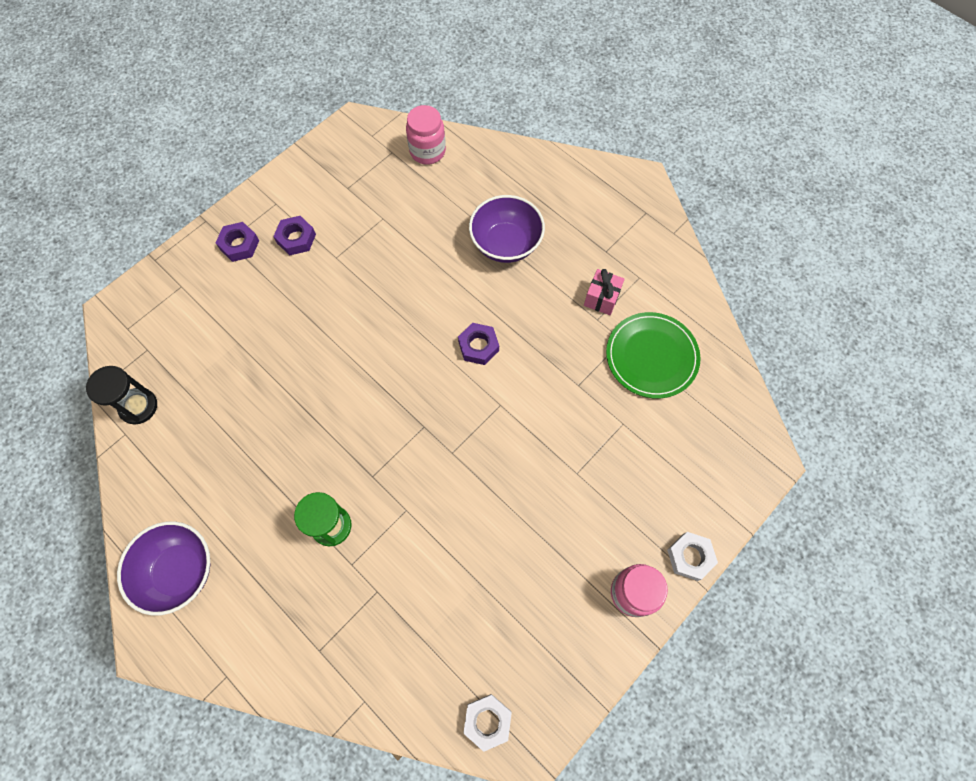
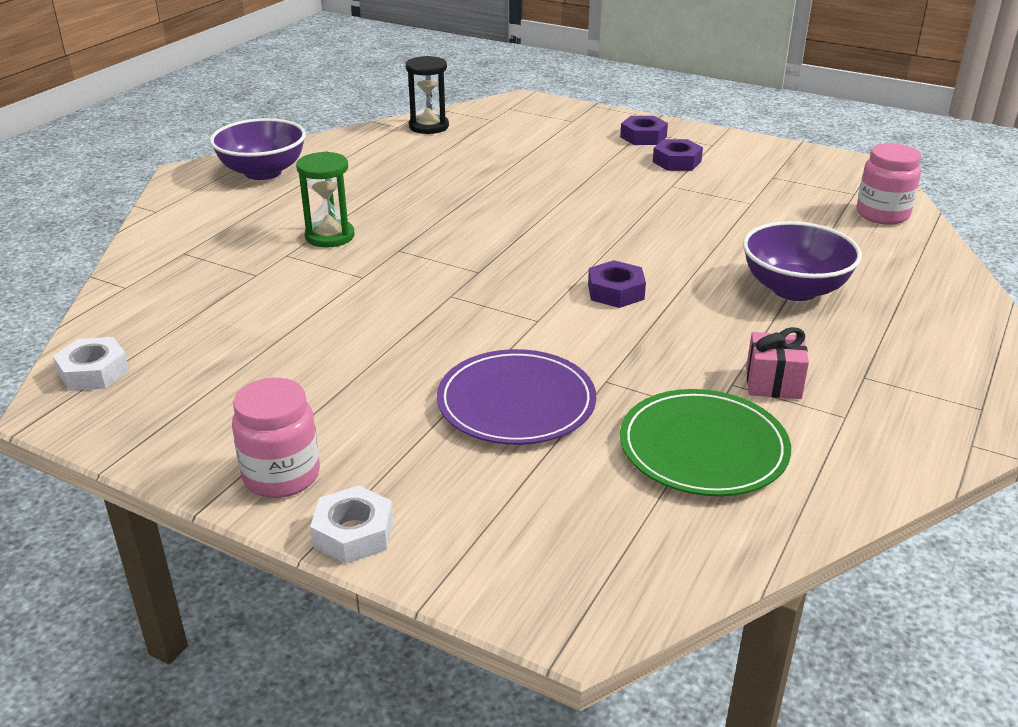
camera: 75 degrees right, 35 degrees down
(589, 442) = (516, 402): none -> purple plate

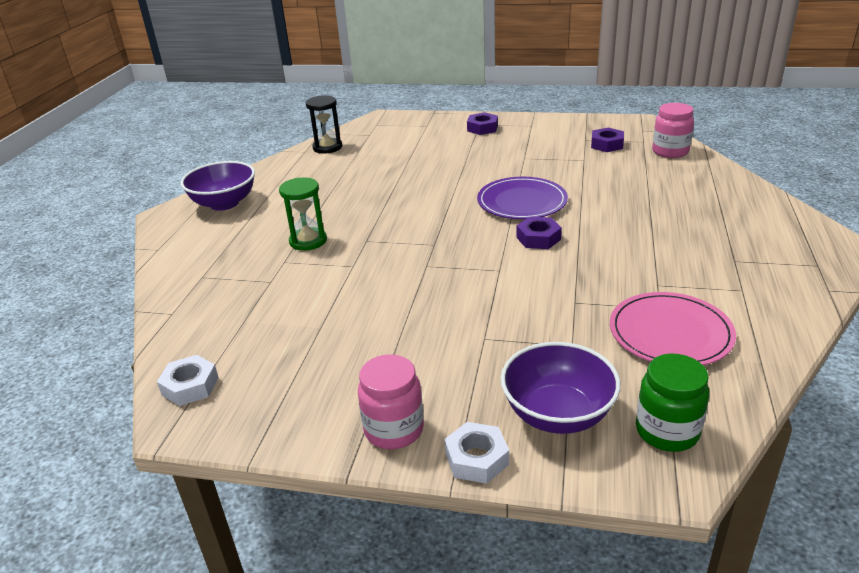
camera: 15 degrees left, 0 degrees up
(516, 402) = (525, 332): purple plate -> purple plate (522, 202)
(608, 564) = (667, 431): none -> green jar
(677, 162) = (516, 141): purple nut -> purple nut (607, 145)
(703, 447) = (670, 333): green plate -> pink plate
(773, 383) = (683, 278): pink gift -> none
(794, 289) = (651, 212): purple bowl -> purple bowl (557, 414)

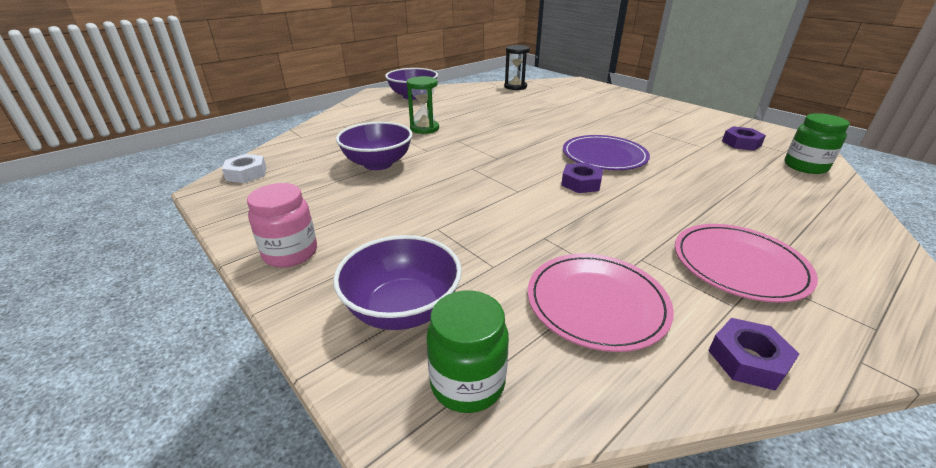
camera: 35 degrees right, 0 degrees up
(325, 303) = (378, 163): none -> purple bowl
(476, 459) = (301, 303): white nut -> none
(482, 128) = (642, 104): purple nut -> purple nut (748, 360)
(670, 151) = (805, 167): pink jar -> green jar
(715, 258) = (739, 265): none -> pink plate

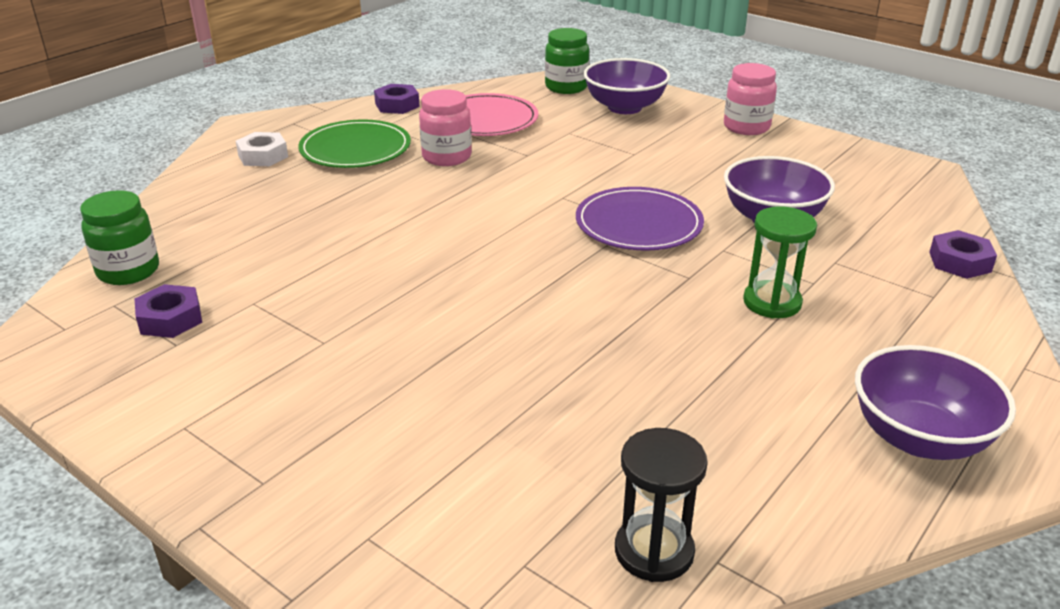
camera: 170 degrees right, 0 degrees up
(246, 174) = (921, 190): white nut -> white nut (263, 156)
(581, 183) = (482, 214): purple nut -> purple nut (960, 262)
(604, 156) = (438, 264): purple plate -> purple plate (638, 224)
(628, 242) = (446, 157): none -> pink jar
(739, 265) = (355, 149): pink plate -> green plate

